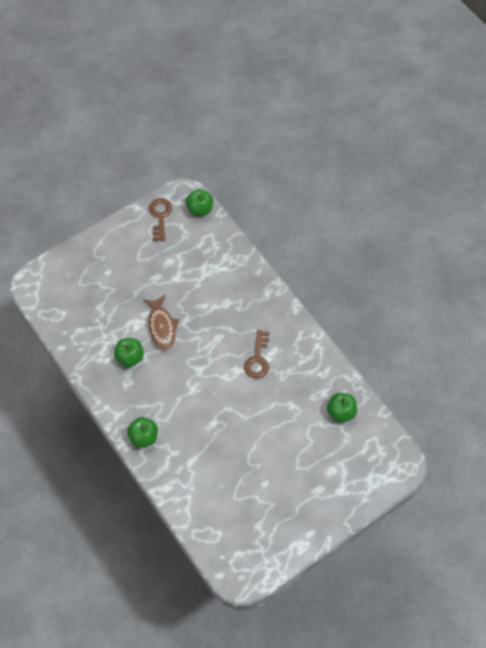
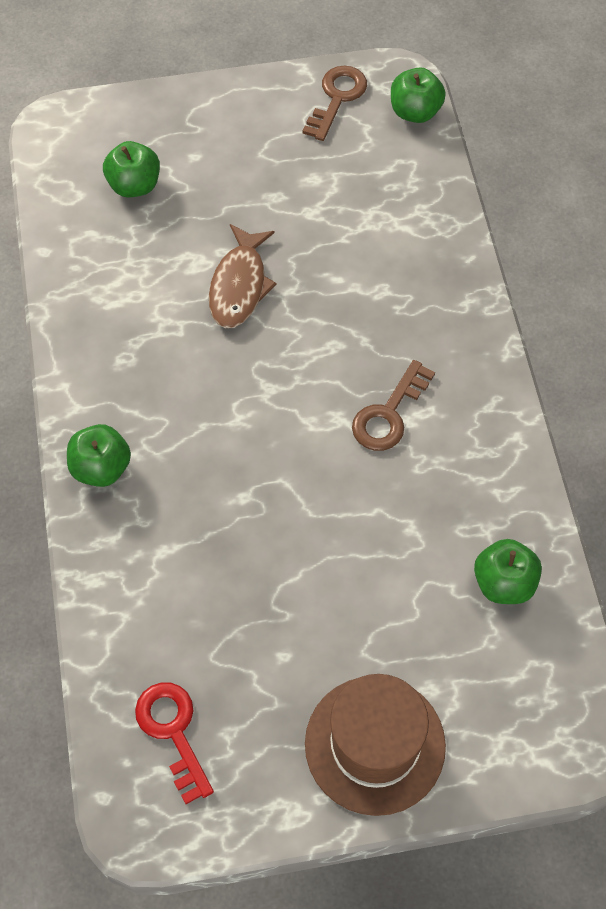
camera: 25 degrees right, 0 degrees up
(130, 357) = (154, 316): green apple -> green apple (134, 185)
(235, 535) = (173, 732): none -> red key
(320, 503) = (375, 744): none -> brown hat

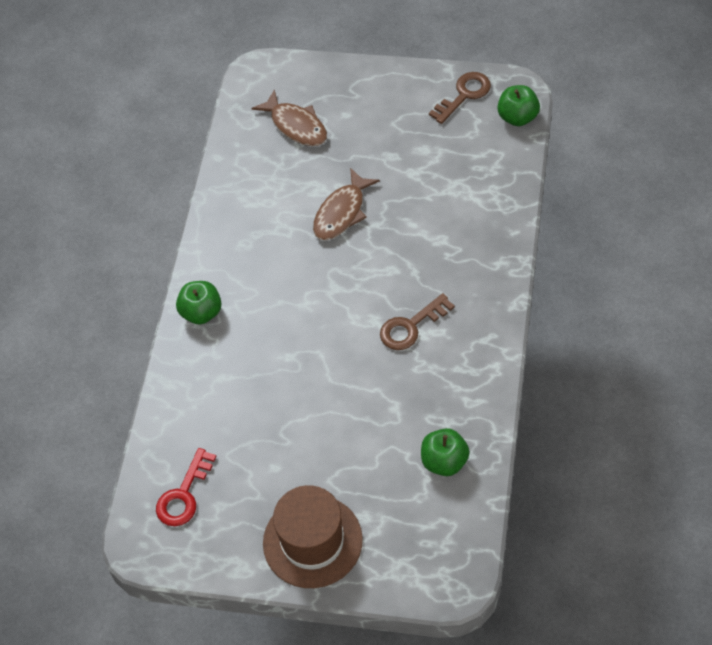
camera: 25 degrees right, 5 degrees down
(134, 185) = (296, 126): green apple -> brown fish
(173, 732) = (184, 495): red key -> red key turned 150 degrees counterclockwise

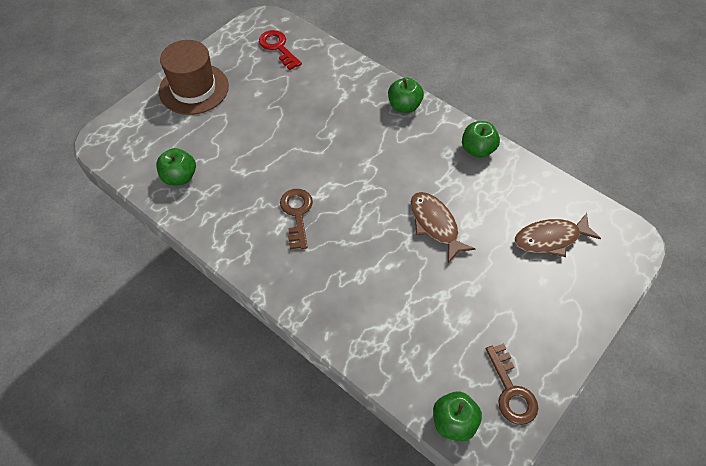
camera: 115 degrees right, 0 degrees up
(223, 222) = (477, 149): none -> green apple

